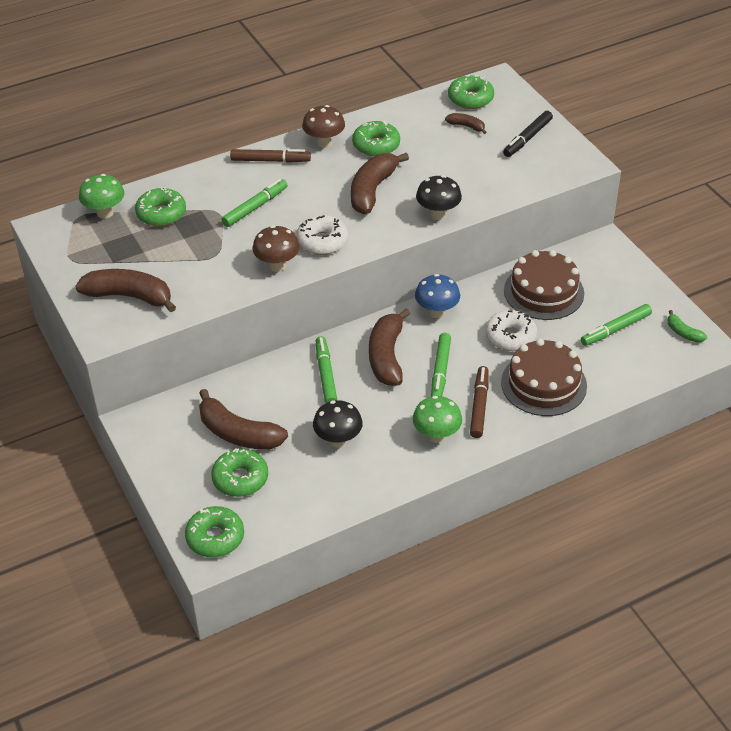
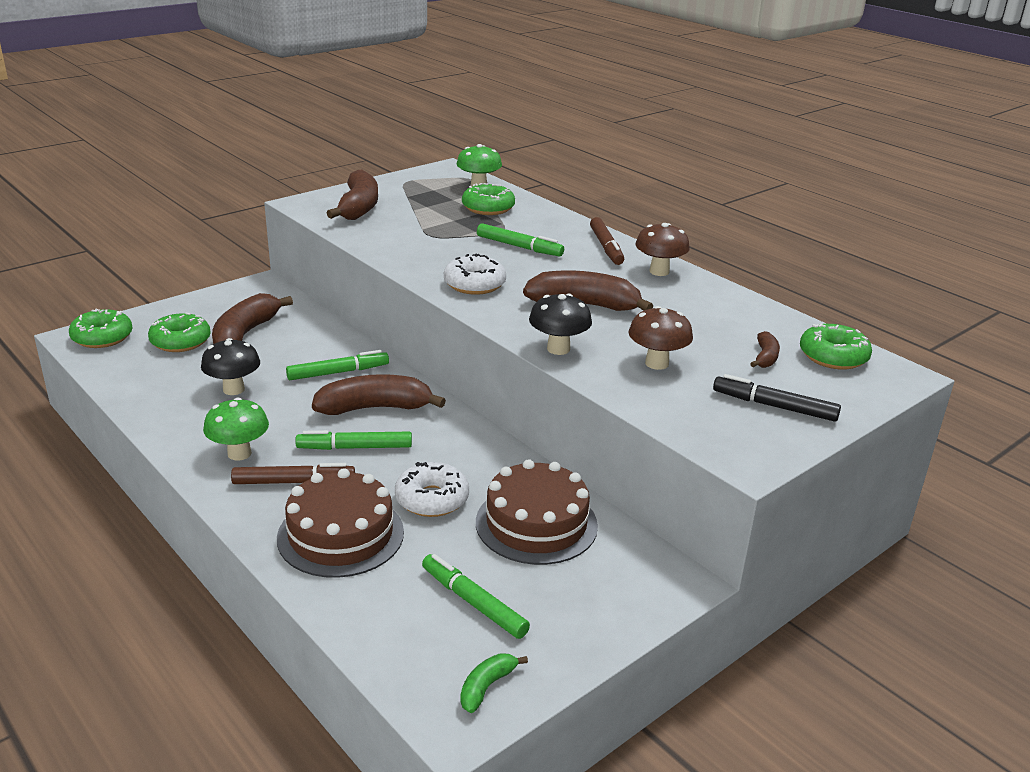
camera: 75 degrees right, 15 degrees down
(277, 266) = (424, 265): brown mushroom -> brown mushroom (657, 363)
(376, 145) = (676, 301): green donut -> none
(437, 312) = (464, 436): blue mushroom -> none

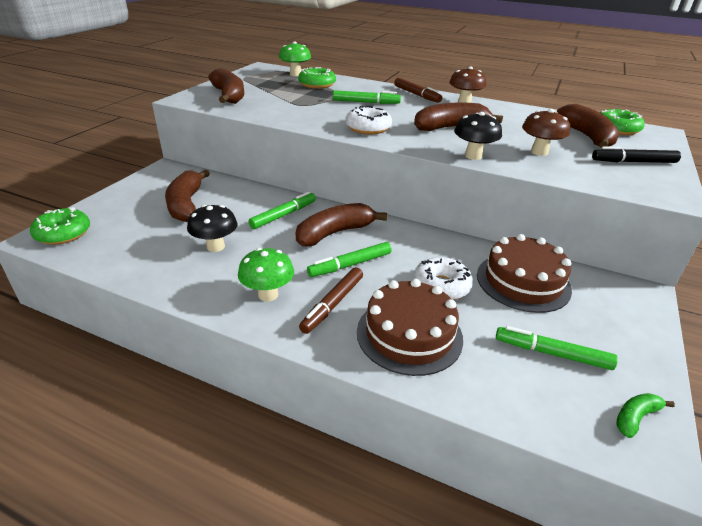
camera: 25 degrees left, 5 degrees up
(180, 341) = (137, 221): green donut -> none
(294, 482) = (332, 304): brown marker -> brown marker turned 150 degrees clockwise
(486, 687) = (635, 417): green banana -> green banana turned 45 degrees clockwise
(765, 357) = (586, 136): brown banana -> brown banana, size x2.04

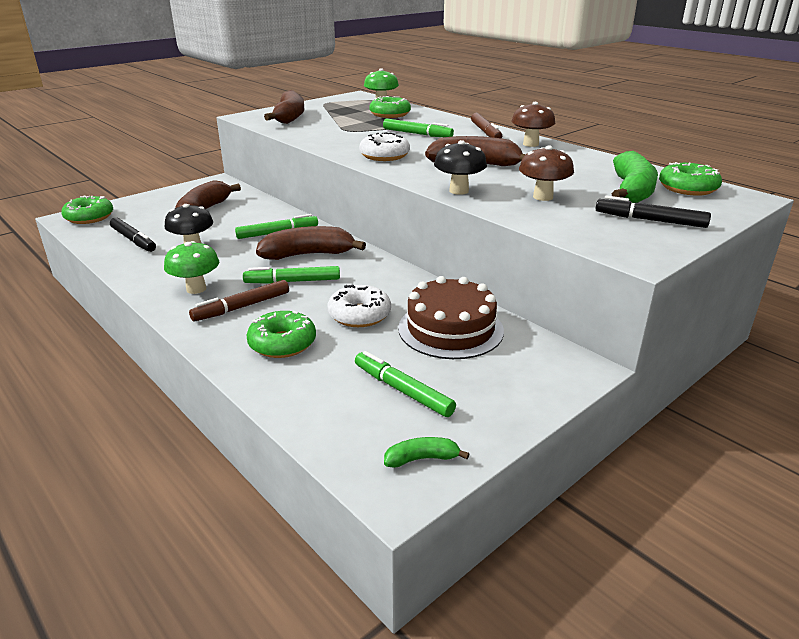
camera: 25 degrees right, 5 degrees down
(143, 252) = (133, 240): none -> black marker
(409, 334) = (282, 343): brown cake -> green donut
(586, 136) = (631, 190): brown banana -> green banana

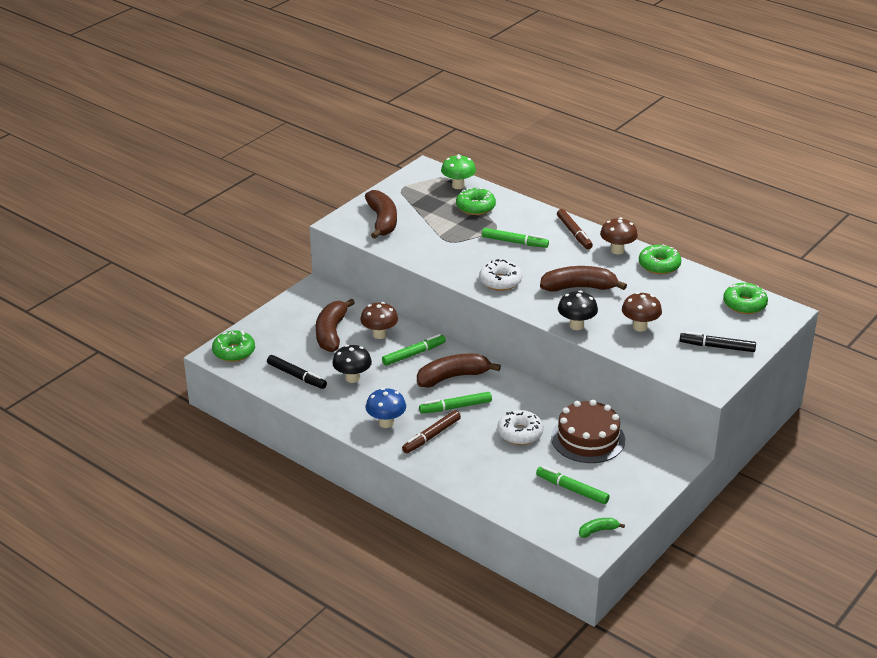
camera: 10 degrees left, 5 degrees up
(196, 289) = (386, 423): green mushroom -> blue mushroom
(252, 216) = (379, 334): none -> brown mushroom
(282, 343) = (478, 464): green donut -> green donut (659, 265)
(631, 190) = (703, 311): green banana -> none

